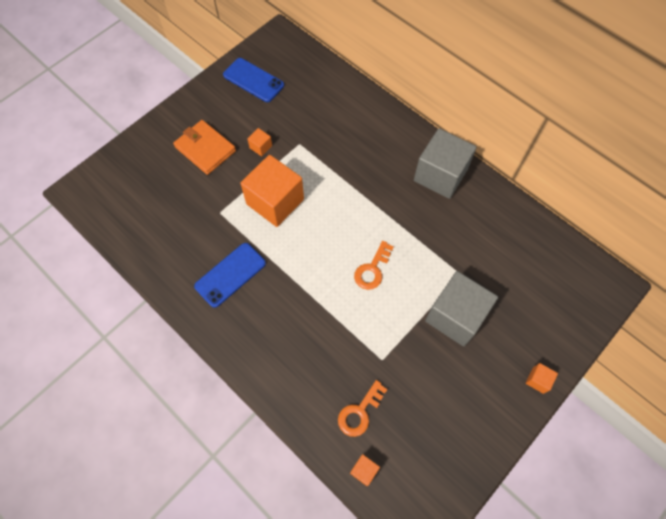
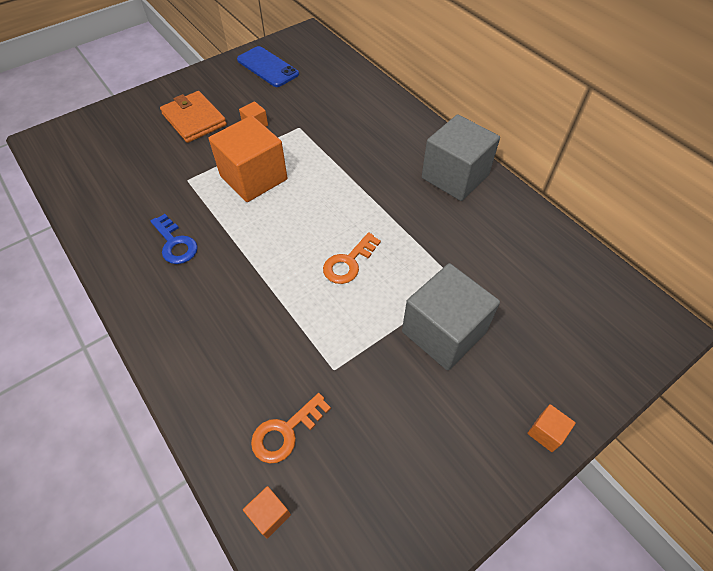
camera: 10 degrees right, 10 degrees down
(230, 275) = (175, 243): blue phone -> blue key

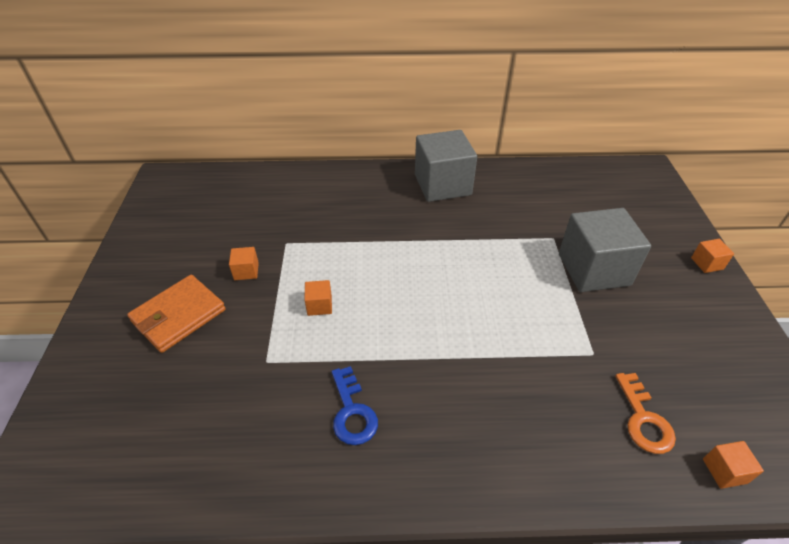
camera: 55 degrees left, 10 degrees down
(175, 243) = (352, 412): blue key -> blue key turned 75 degrees clockwise
(194, 119) = (179, 315): orange wallet -> orange wallet turned 45 degrees counterclockwise
(253, 177) = (319, 305): orange cube -> orange cube, size x0.41
(267, 67) = (172, 224): blue phone -> none
(348, 263) = (484, 289): orange key -> none

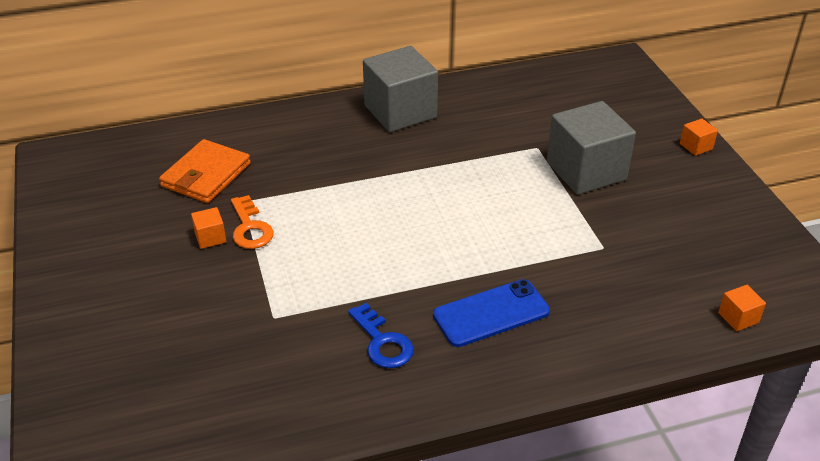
camera: 15 degrees left, 5 degrees down
(179, 315) = (153, 294): orange wallet -> orange wallet (206, 175)
(319, 305) = (309, 256): orange cube -> none
(464, 404) = (491, 313): none -> blue phone
(644, 419) = (661, 292): orange key -> orange key (250, 228)

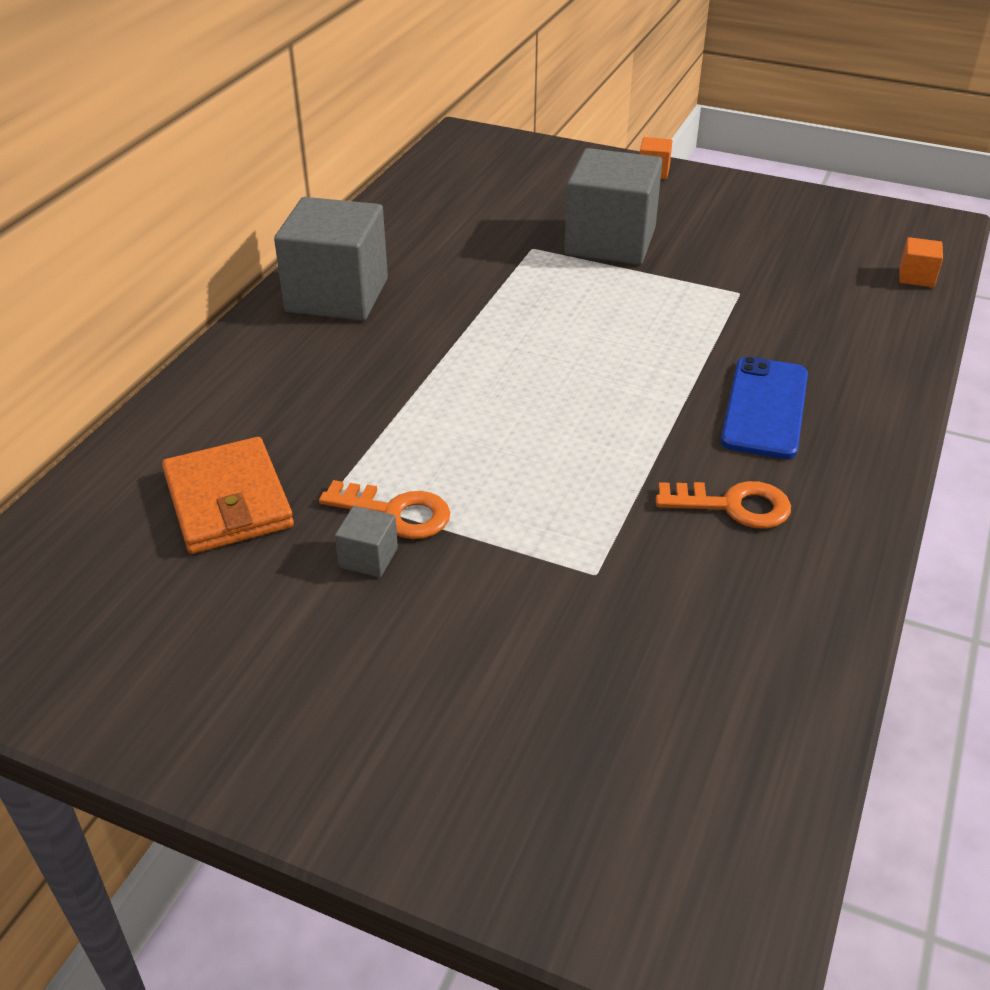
camera: 50 degrees left, 0 degrees up
(210, 237) = (368, 557): orange cube -> grey cube
(382, 342) = (733, 506): blue key -> orange key

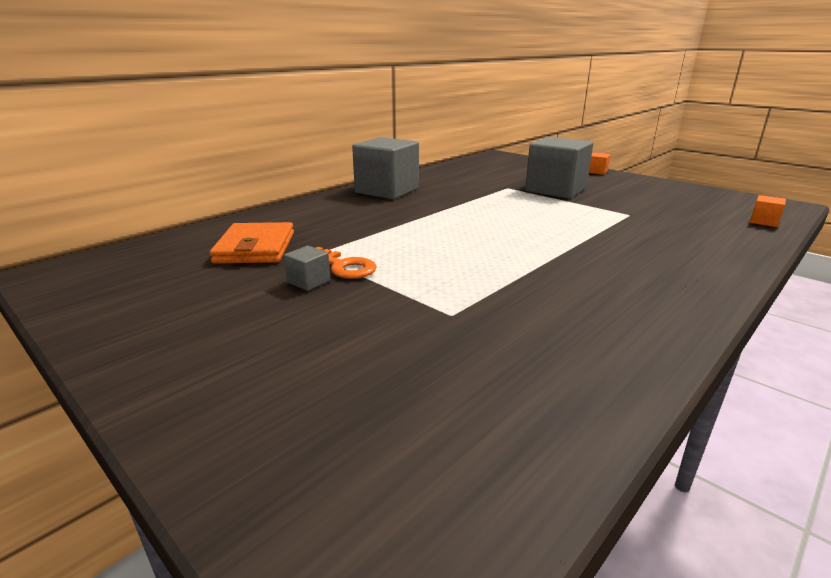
camera: 20 degrees right, 15 degrees down
(733, 506) = (577, 299): orange key -> none
(765, 408) = (625, 260): blue phone -> none

